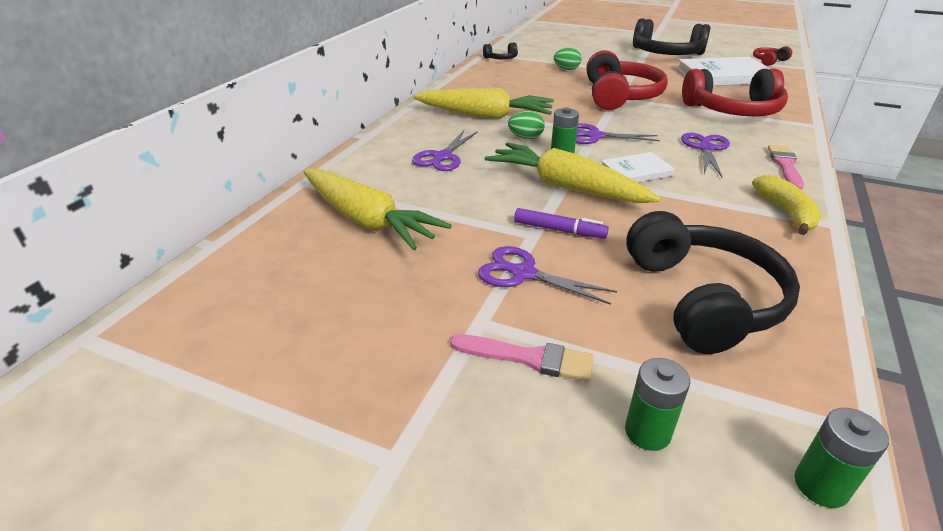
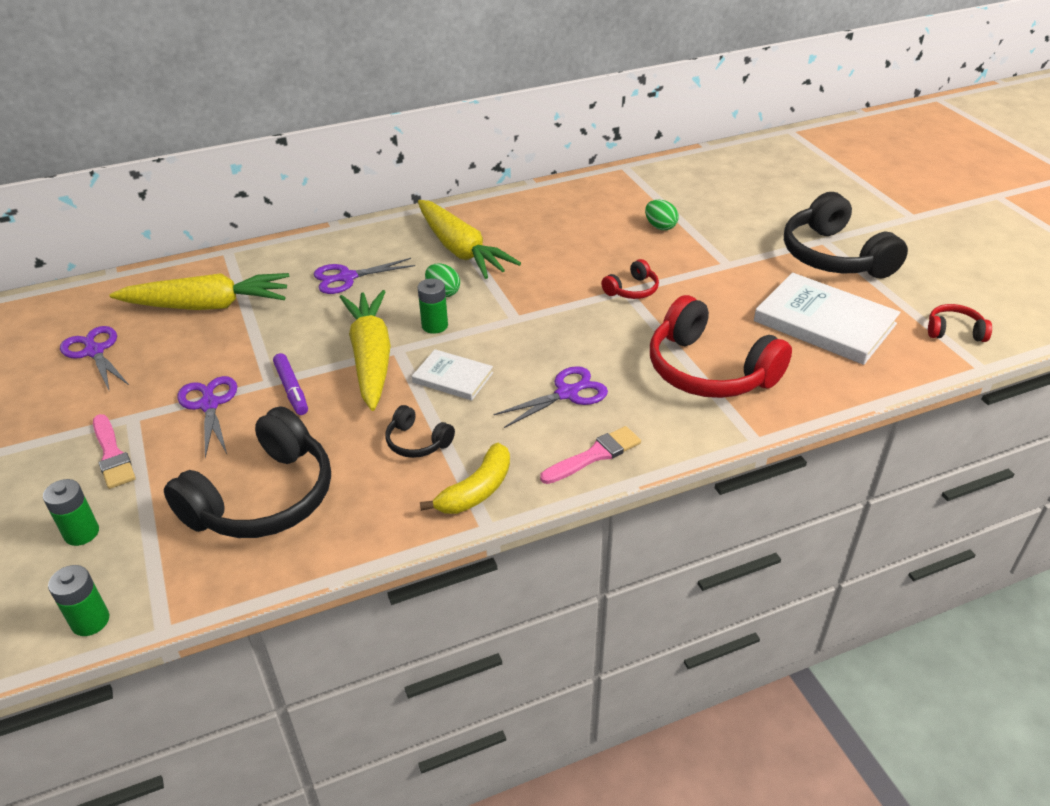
camera: 45 degrees right, 5 degrees up
(366, 220) = (207, 306): yellow carrot -> yellow carrot turned 90 degrees counterclockwise
(501, 58) = (624, 181): black headphones -> black headphones (417, 442)
(594, 136) = (501, 322): purple scissors -> purple scissors (94, 351)
(619, 96) = (632, 290): red headphones -> red headphones, size x0.46

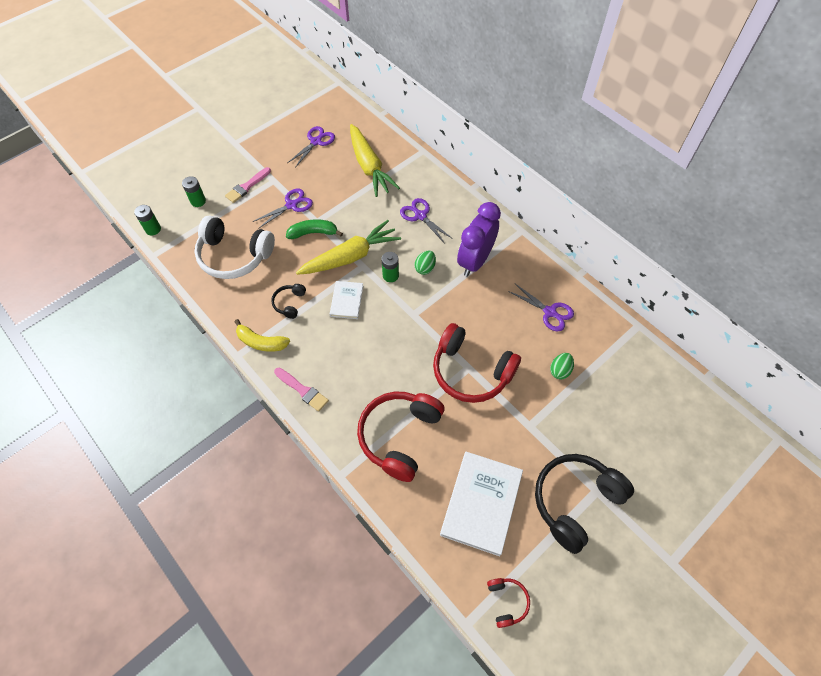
camera: 70 degrees right, 20 degrees up
(263, 497) = (234, 255): black headphones -> white headphones
(291, 389) = (313, 233): purple marker -> green banana
(460, 250) = (475, 261): yellow carrot -> purple clock
(568, 393) = (352, 362): purple scissors -> purple scissors (550, 312)
(632, 290) = (471, 371): red headphones -> red headphones, size x2.17

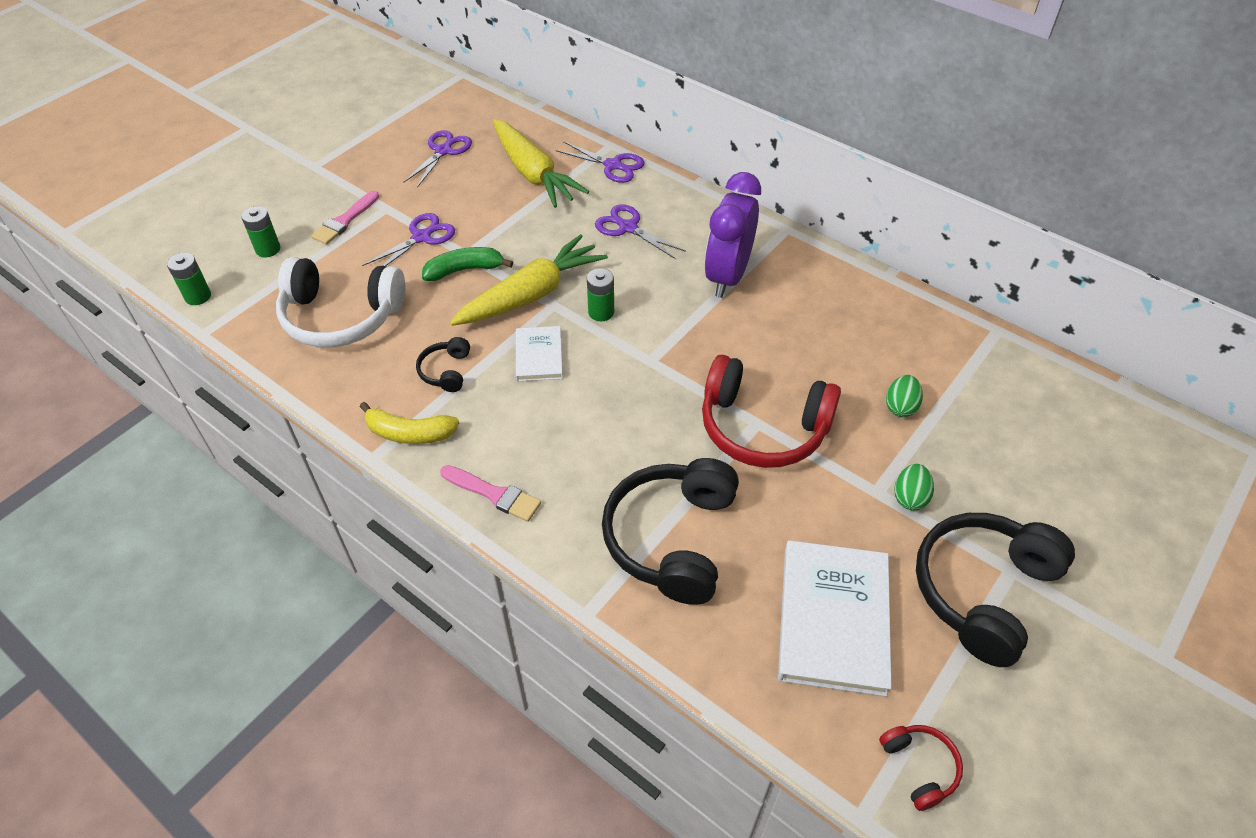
camera: 10 degrees left, 10 degrees down
(400, 436) = (672, 538): red headphones -> black headphones
(425, 268) = (653, 295): green egg -> green egg (909, 497)
(550, 312) = (861, 330): purple scissors -> purple scissors (613, 166)

